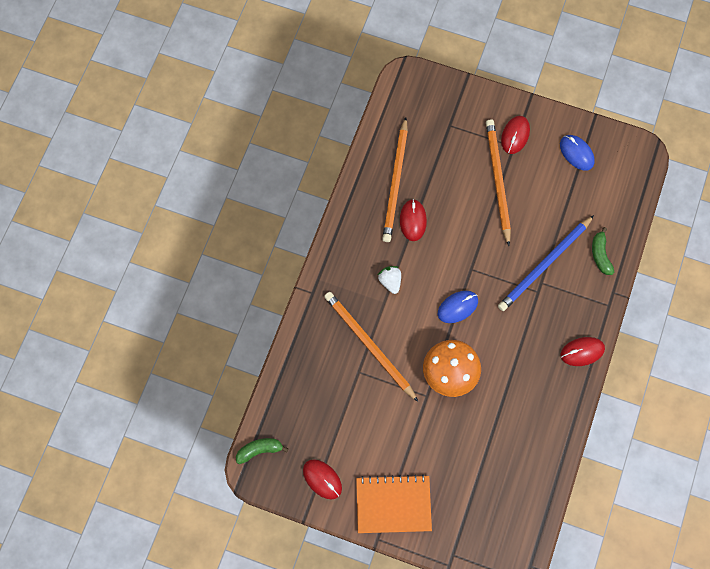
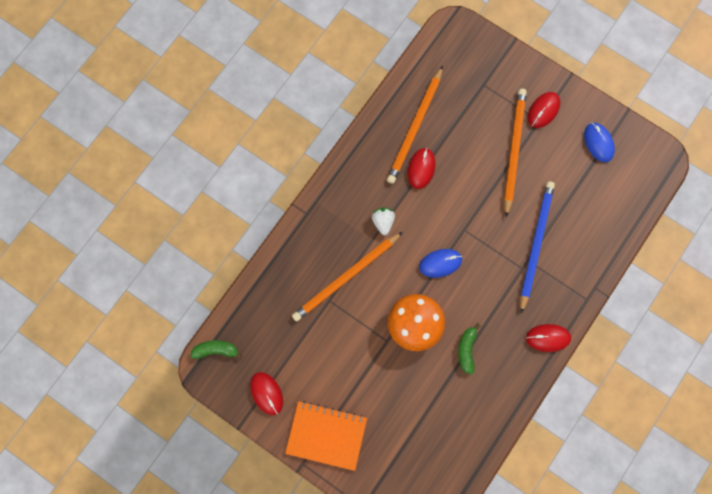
camera: 15 degrees right, 5 degrees up
(369, 345) = (346, 278): orange pencil -> orange pencil turned 105 degrees counterclockwise
(544, 265) = (536, 244): blue pencil -> blue pencil turned 135 degrees clockwise
(600, 255) = (593, 248): green banana -> green banana (467, 350)

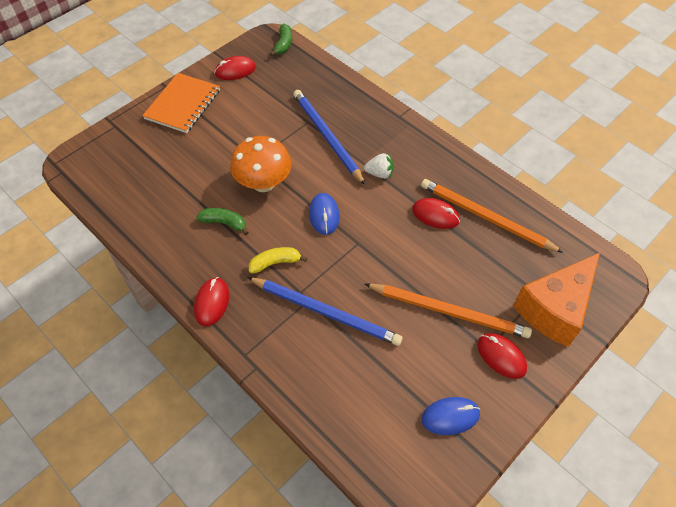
camera: 100 degrees right, 20 degrees down
(346, 278) = (327, 137): orange pencil -> blue pencil
(494, 73) = (554, 309): none -> orange cheese
(498, 295) = (275, 263): none -> yellow banana

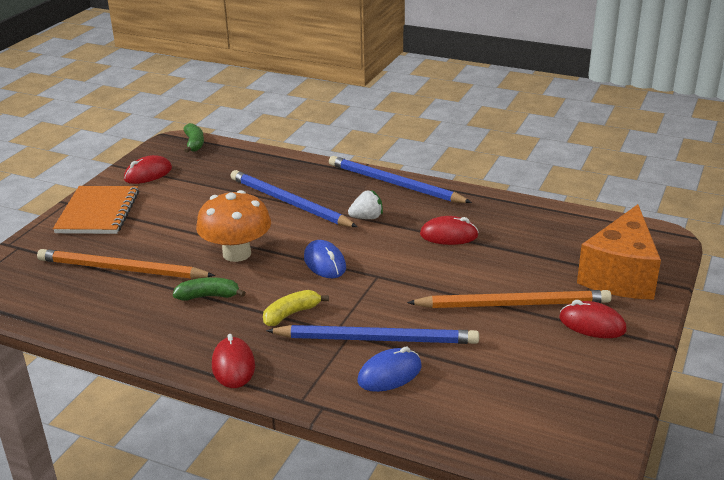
camera: 20 degrees left, 25 degrees down
(420, 140) = (394, 184): none -> blue pencil
(450, 416) = (572, 385): blue mouse -> blue mouse (389, 374)
(485, 217) = (502, 225): orange pencil -> orange pencil (121, 269)

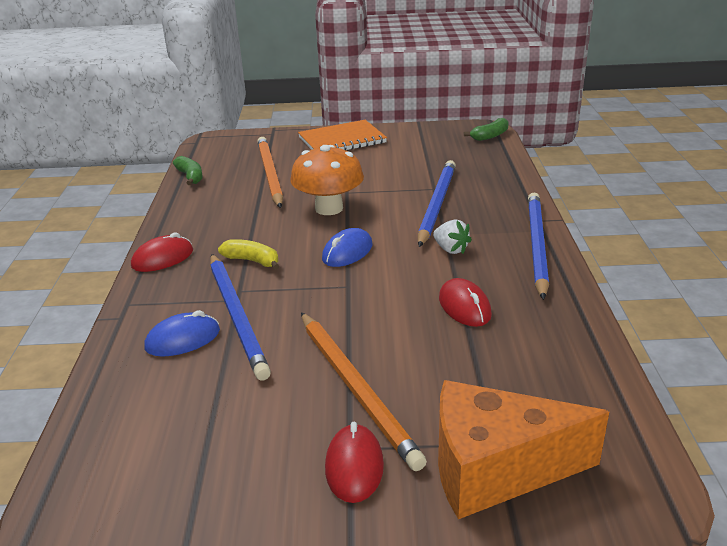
camera: 65 degrees right, 0 degrees up
(148, 174) = (418, 137): red mouse -> none
(208, 296) = (255, 217): green banana -> green banana (190, 177)
(389, 374) = (183, 339): blue mouse -> blue mouse turned 60 degrees counterclockwise

